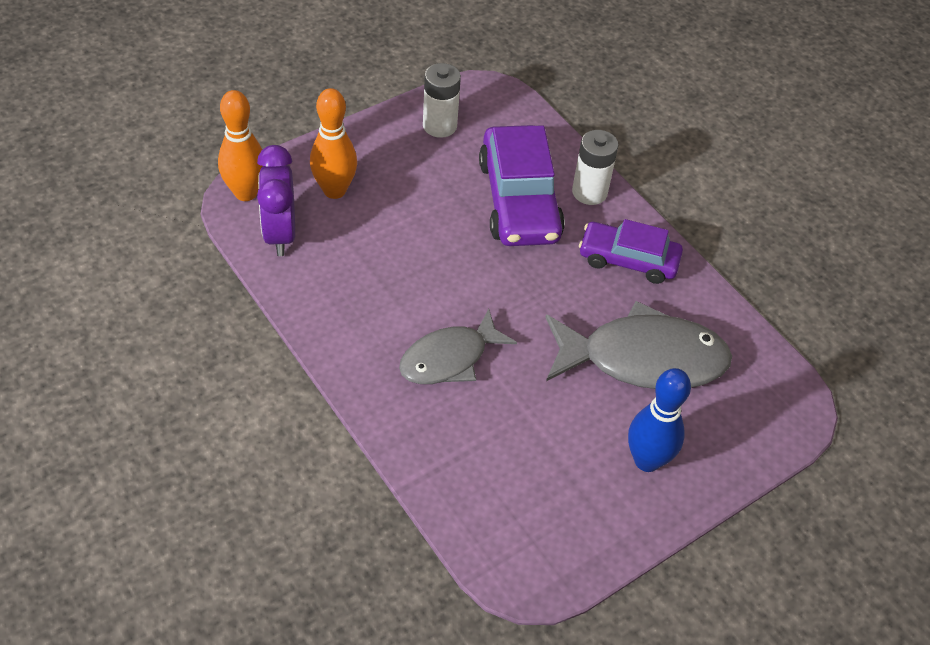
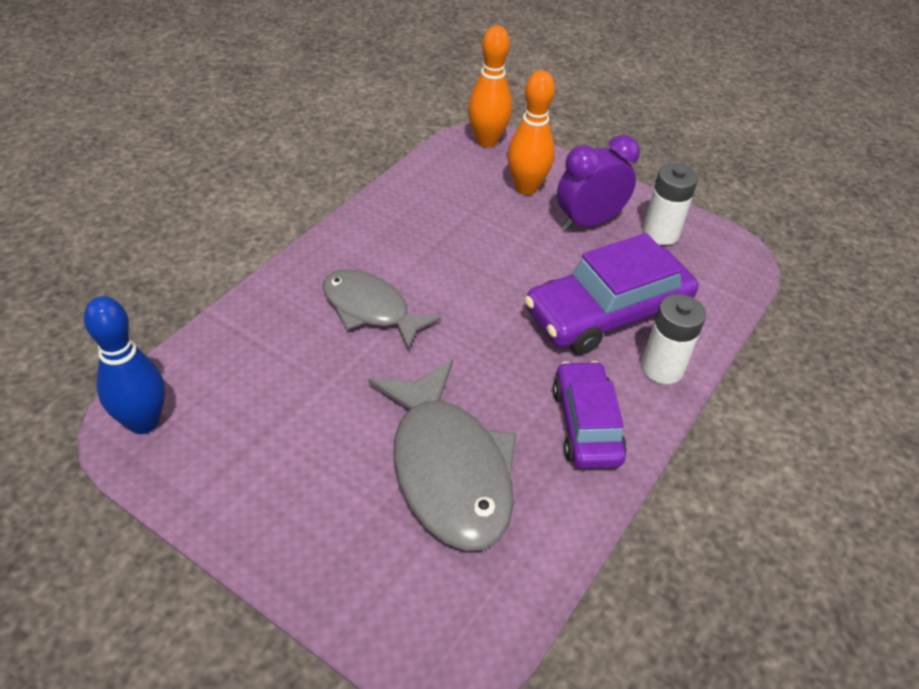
camera: 70 degrees right, 5 degrees down
(280, 234) = (454, 170): purple clock -> purple clock (588, 222)
(647, 460) = (305, 502): blue bowling pin -> blue bowling pin (143, 422)

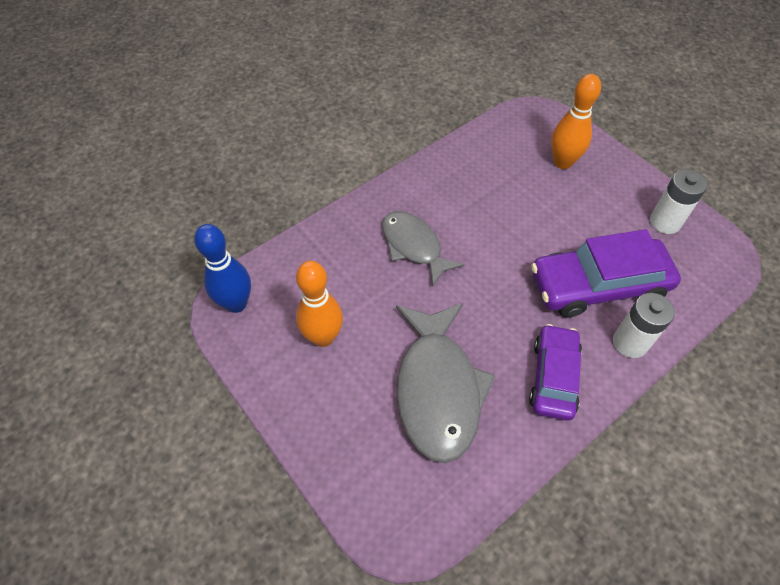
camera: 20 degrees right, 10 degrees up
(486, 141) = (542, 115): orange bowling pin -> orange bowling pin (323, 337)
(588, 222) = (606, 202): purple clock -> none

